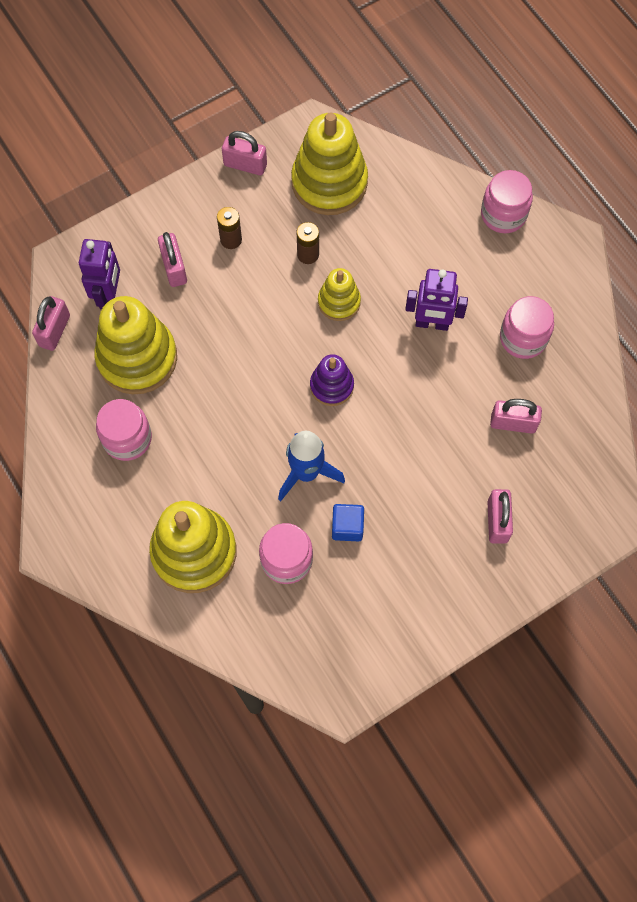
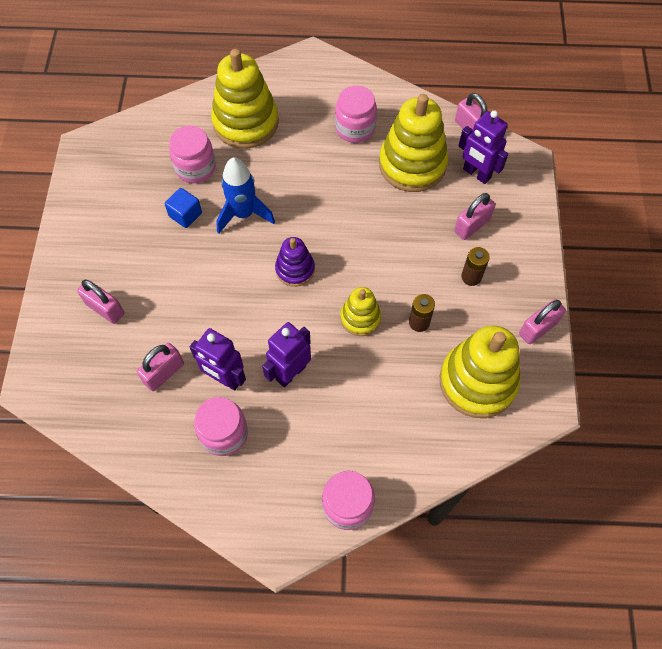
camera: 125 degrees right, 5 degrees down
(174, 268) = (472, 226): pink padlock -> pink padlock turned 60 degrees counterclockwise
(478, 371) = (225, 378): none -> purple robot

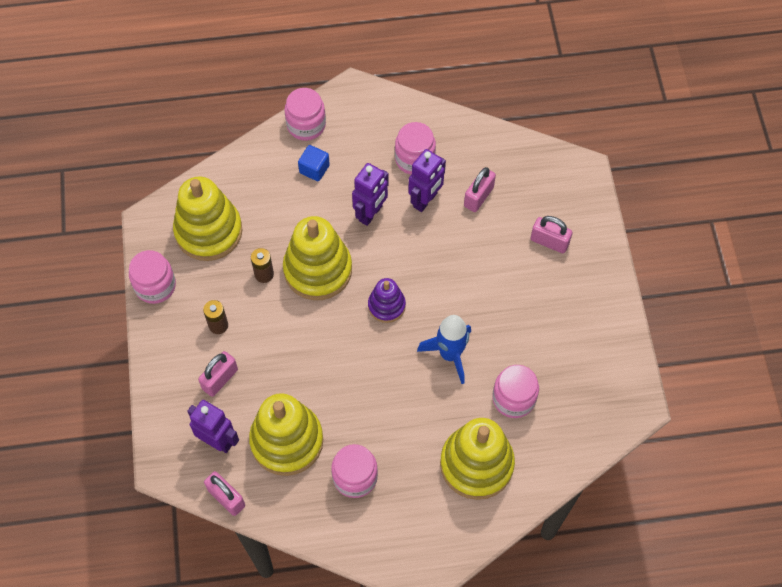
camera: 170 degrees right, 0 degrees up
(185, 215) = (507, 344): blue cube -> blue cube (314, 169)
(225, 378) = (425, 200): purple robot -> purple robot turned 105 degrees clockwise
(360, 318) = (318, 270): yellow stacking toy -> yellow stacking toy, size x1.84
(538, 328) = (155, 286): pink padlock -> pink jar

